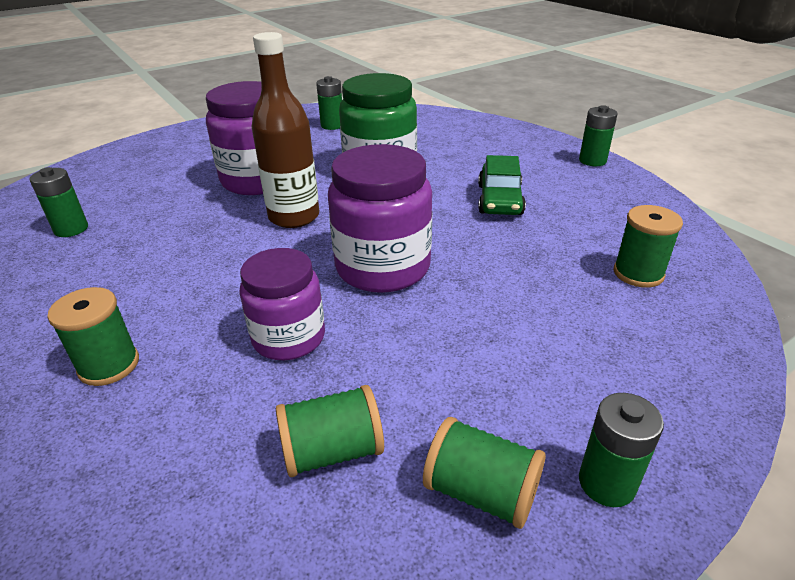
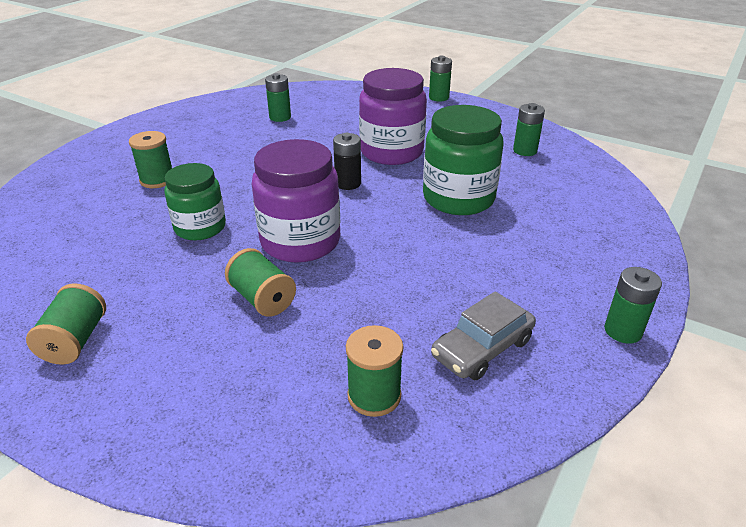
camera: 65 degrees right, 0 degrees up
(289, 338) = (200, 227): purple jar -> green jar
(294, 217) = (348, 183): brown bottle -> black battery
(333, 451) = (102, 274): green spool -> green spool (262, 299)
(500, 200) = (459, 278): green car -> none
(594, 213) = (482, 348): none -> grey car
(606, 483) = (87, 400): green battery -> green battery (439, 97)

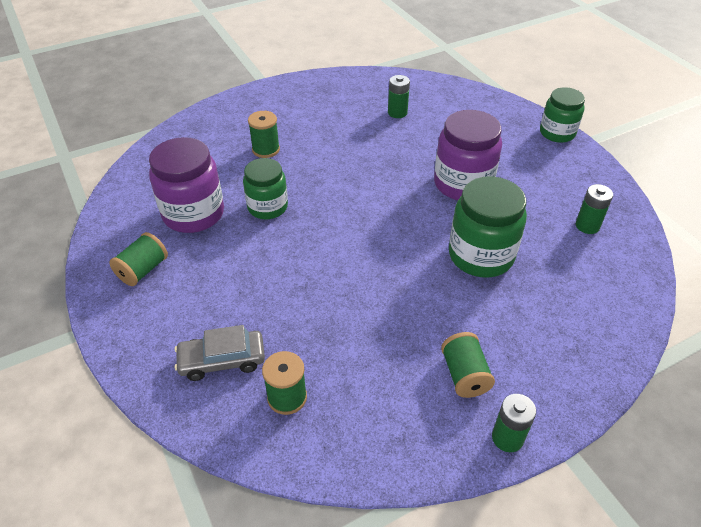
camera: 30 degrees right, 10 degrees up
(262, 299) = (269, 288): green spool -> green spool (464, 375)
(300, 241) = (327, 248): purple jar -> purple jar (193, 214)
(348, 183) = (402, 205): black battery -> none
(439, 97) = (557, 133): green battery -> green jar
(482, 348) = (386, 398): grey car -> grey car (222, 360)

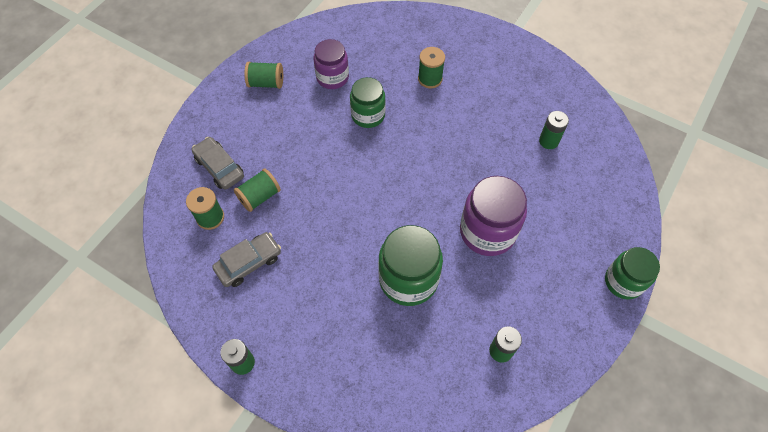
camera: 60 degrees right, 15 degrees up
(193, 214) = (332, 77): purple jar -> purple jar, size x0.66
(378, 381) = (249, 263): none -> grey car
(464, 375) = (282, 314): green spool -> green spool (259, 197)

